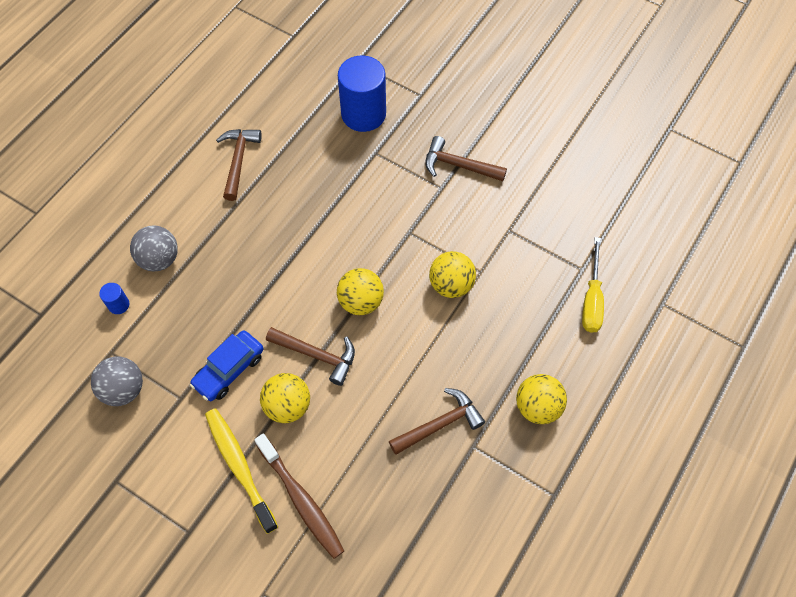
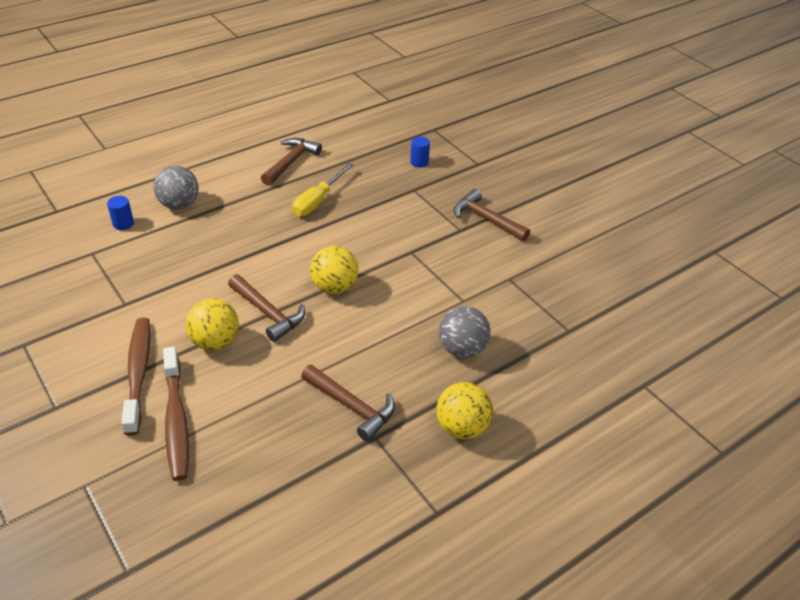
camera: 20 degrees right, 20 degrees down
(123, 389) = (82, 281): grey ball -> grey ball (462, 349)
(229, 370) = (182, 298): blue car -> none
(239, 467) = (138, 373): yellow toothbrush -> brown toothbrush
(363, 114) = (419, 162): blue cylinder -> blue cylinder, size x0.43
(440, 424) = (352, 406): brown hammer -> brown hammer turned 45 degrees clockwise
(451, 285) = (428, 301): yellow ball -> none
(592, 299) = (567, 357): yellow screwdriver -> yellow screwdriver (318, 201)

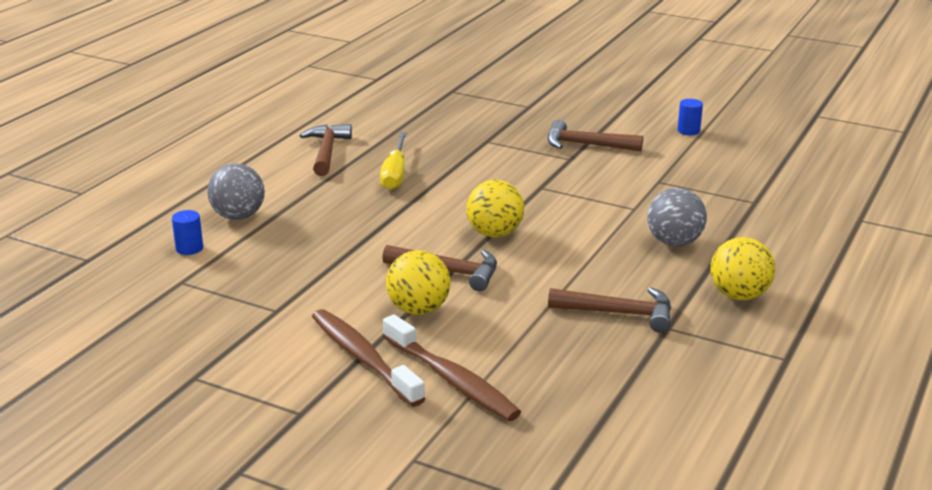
camera: 25 degrees left, 15 degrees down
(419, 162) = (467, 119): blue cylinder -> blue cylinder (688, 131)

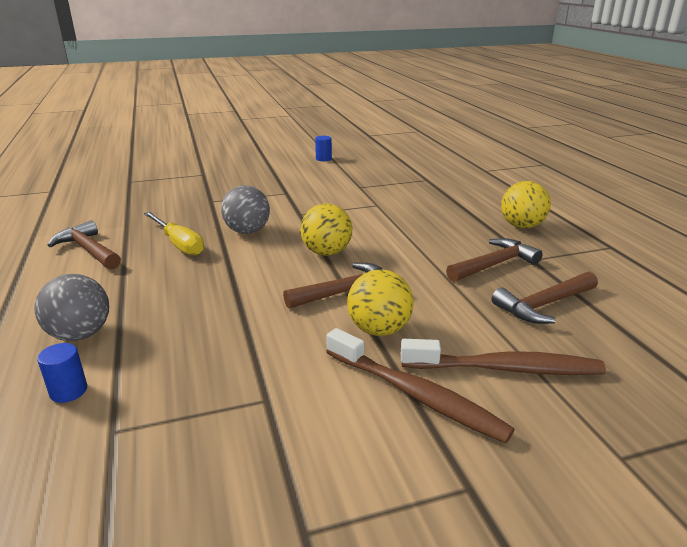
camera: 45 degrees left, 0 degrees up
(363, 358) = (416, 394): brown toothbrush -> brown toothbrush turned 150 degrees counterclockwise
(586, 145) = (281, 183): brown hammer -> brown hammer (544, 305)
(674, 242) = (434, 213): grey ball -> grey ball (247, 231)

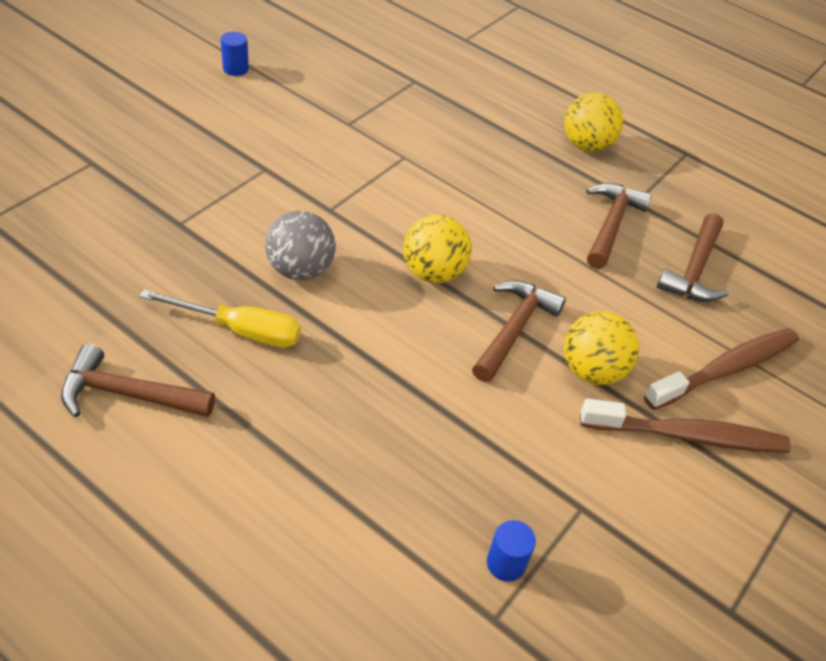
camera: 40 degrees left, 20 degrees up
(68, 391) = (396, 604): blue cylinder -> blue cylinder (506, 563)
(80, 334) = (309, 530): grey ball -> none

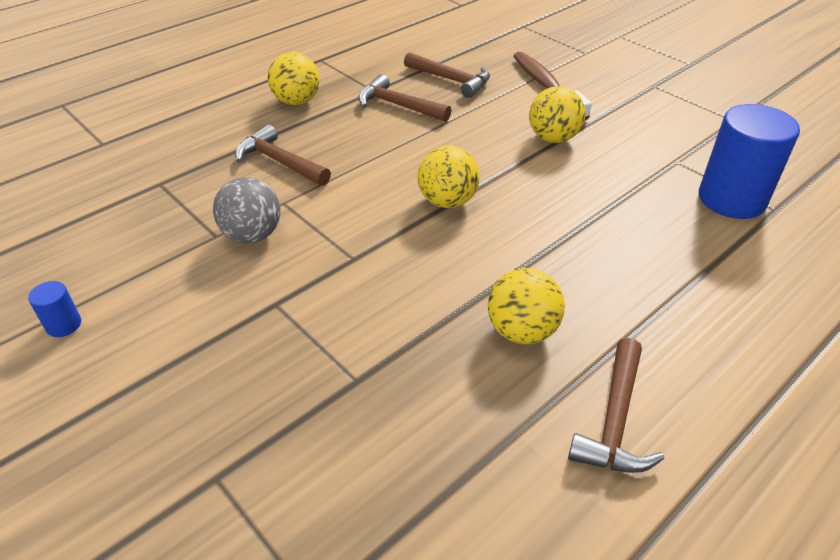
camera: 75 degrees left, 5 degrees down
(240, 330) = (522, 331): yellow screwdriver -> yellow ball
(300, 270) = (439, 284): grey ball -> grey ball (252, 235)
(506, 563) = (731, 199): blue cylinder -> blue cylinder, size x2.35
(514, 329) = (513, 167): brown hammer -> brown hammer (279, 162)
(688, 435) = (606, 110): brown toothbrush -> none

